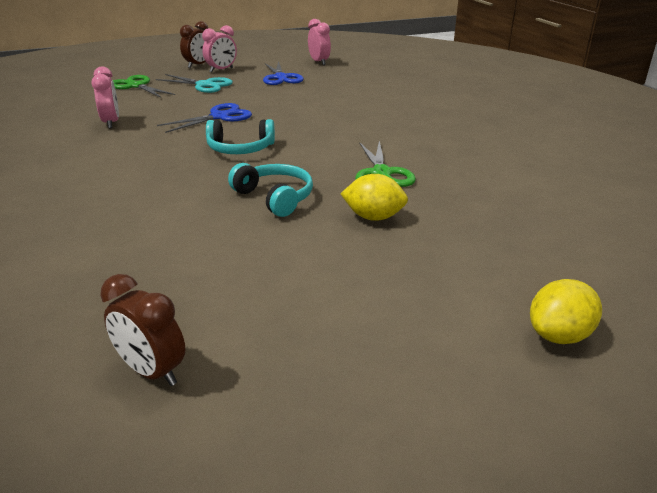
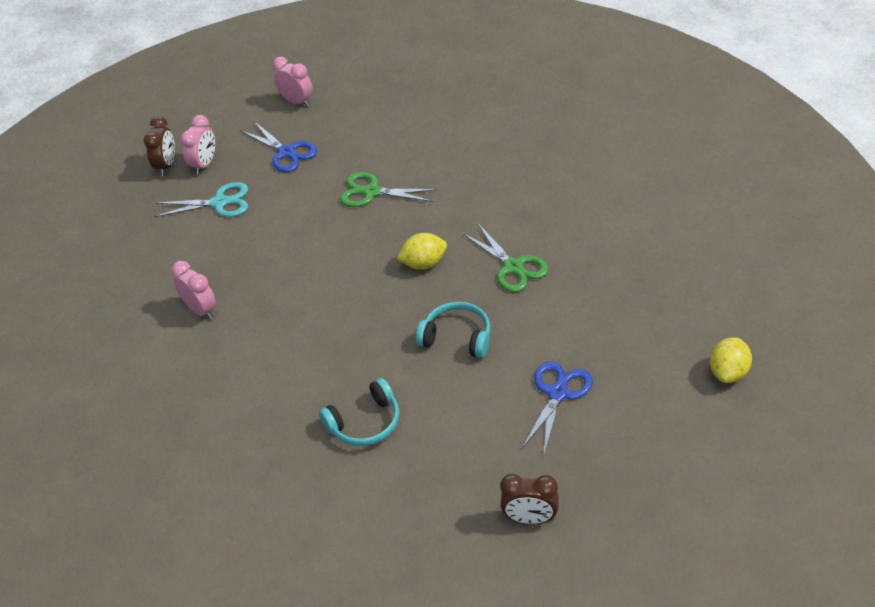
camera: 25 degrees left, 15 degrees up
(136, 86) = (146, 237): green scissors -> green scissors (372, 192)
(219, 117) = (297, 251): blue scissors -> blue scissors (557, 393)
(240, 149) = (367, 290): turquoise headphones -> turquoise headphones (365, 423)
(373, 217) = (548, 323): yellow lemon -> yellow lemon (424, 263)

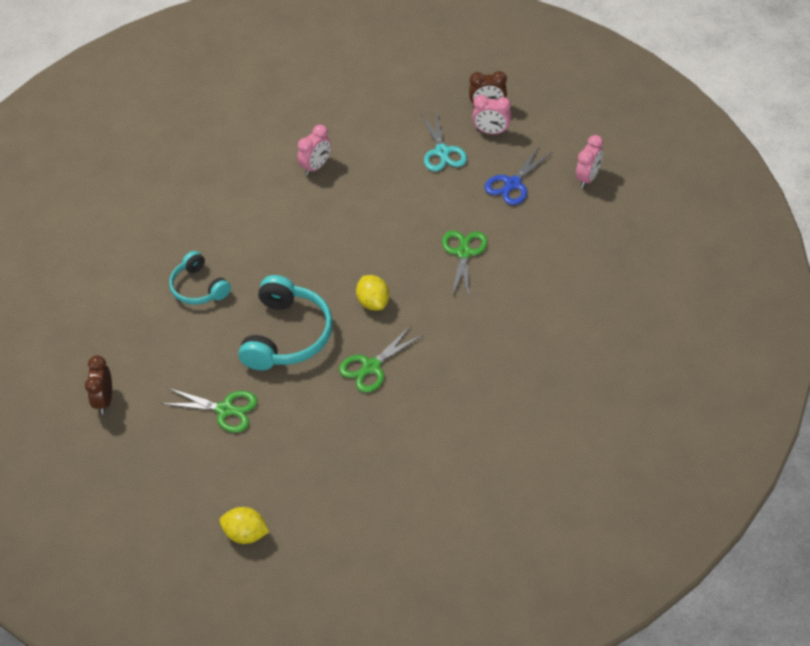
camera: 80 degrees right, 5 degrees up
(457, 337) = (287, 335): turquoise headphones -> turquoise headphones, size x1.62
(557, 393) = (225, 410): blue scissors -> green scissors

